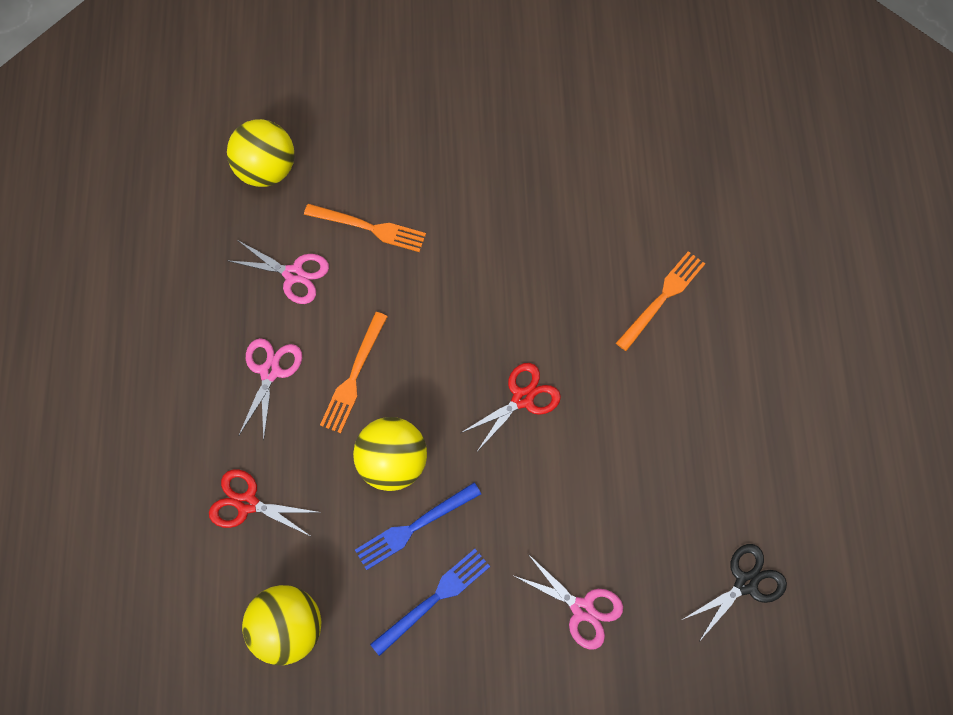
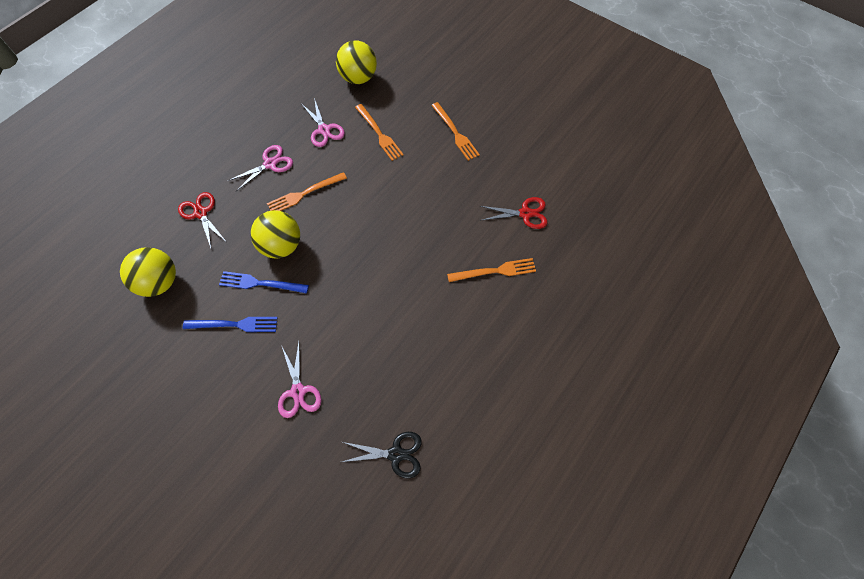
camera: 40 degrees right, 5 degrees down
(461, 158) = (455, 133): none -> orange fork
(523, 398) = (373, 265): red scissors -> red scissors (525, 214)

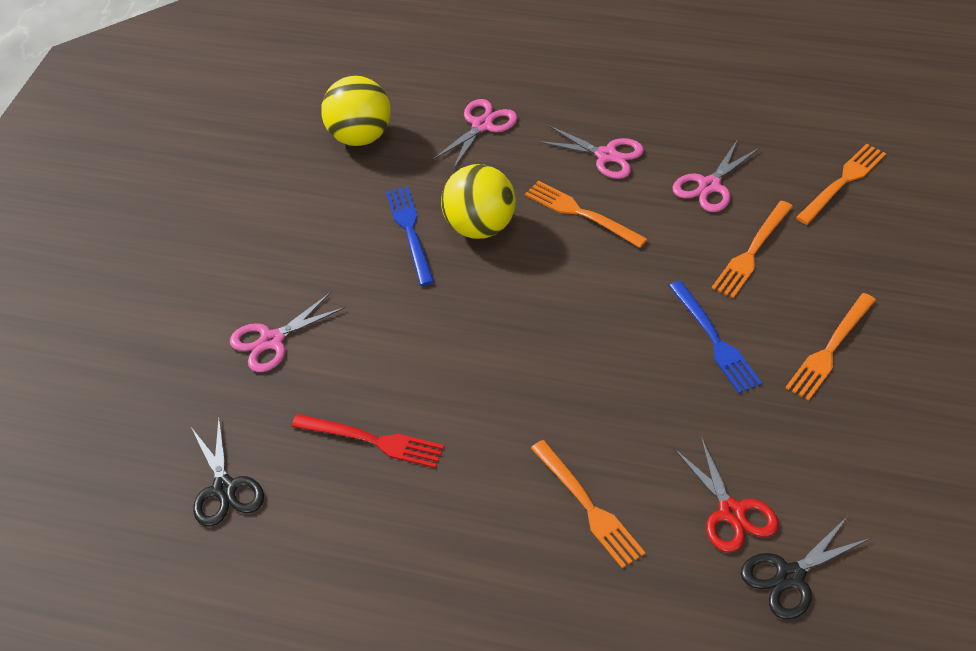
camera: 70 degrees right, 15 degrees down
(201, 213) = (482, 125): red scissors -> pink scissors
(234, 324) = (337, 234): blue fork -> blue fork (714, 340)
(358, 78) = (843, 182): yellow ball -> orange fork
(403, 359) = (373, 441): none -> red fork
(567, 207) = (790, 576): none -> black scissors

